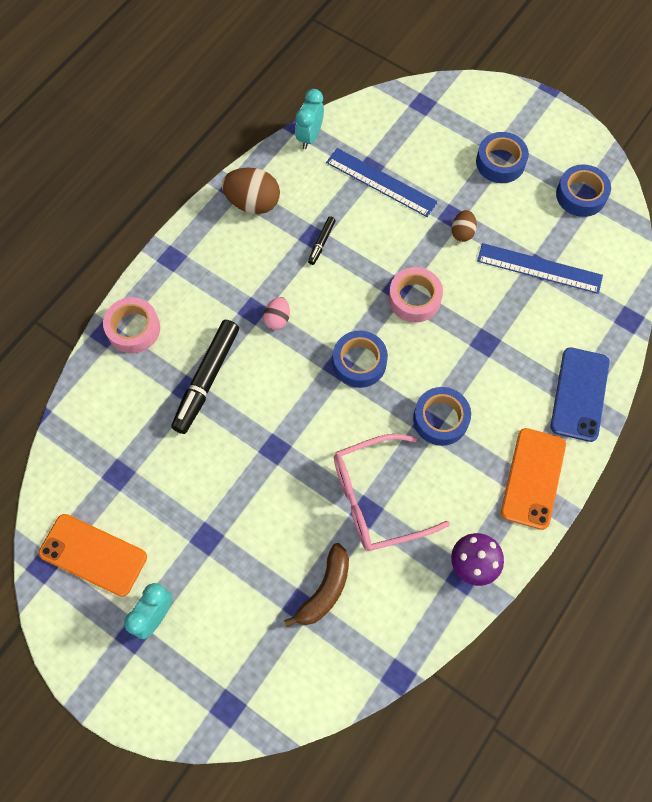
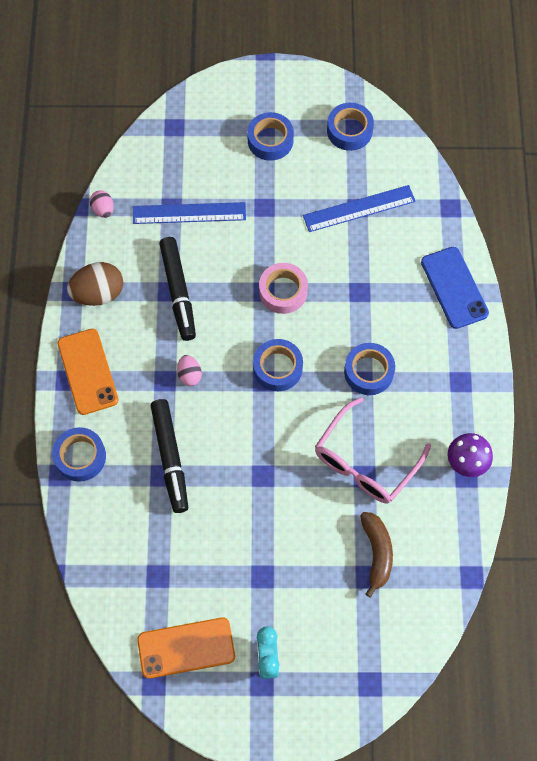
camera: 35 degrees left, 0 degrees up
(133, 329) = (80, 457): pink tape -> blue tape
(310, 136) = (103, 209): turquoise clock -> pink egg
(321, 243) = (178, 292): black marker -> black marker, size x2.11
(462, 232) = (281, 216): brown egg -> none
(533, 478) = (464, 372): orange phone -> orange phone (87, 371)

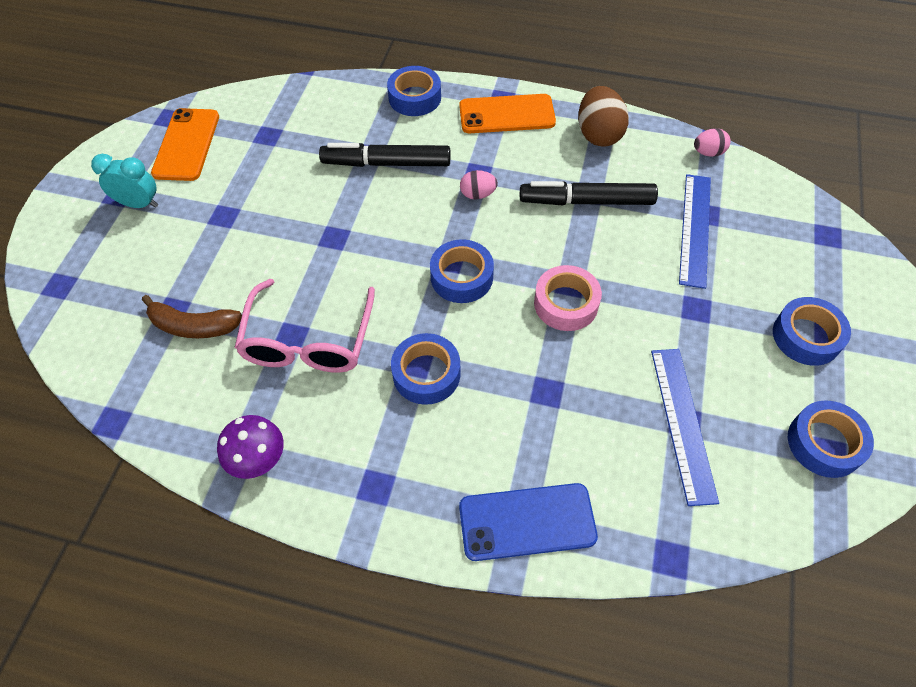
camera: 105 degrees right, 10 degrees down
(365, 462) = (308, 341): pink glasses -> pink glasses turned 135 degrees counterclockwise

